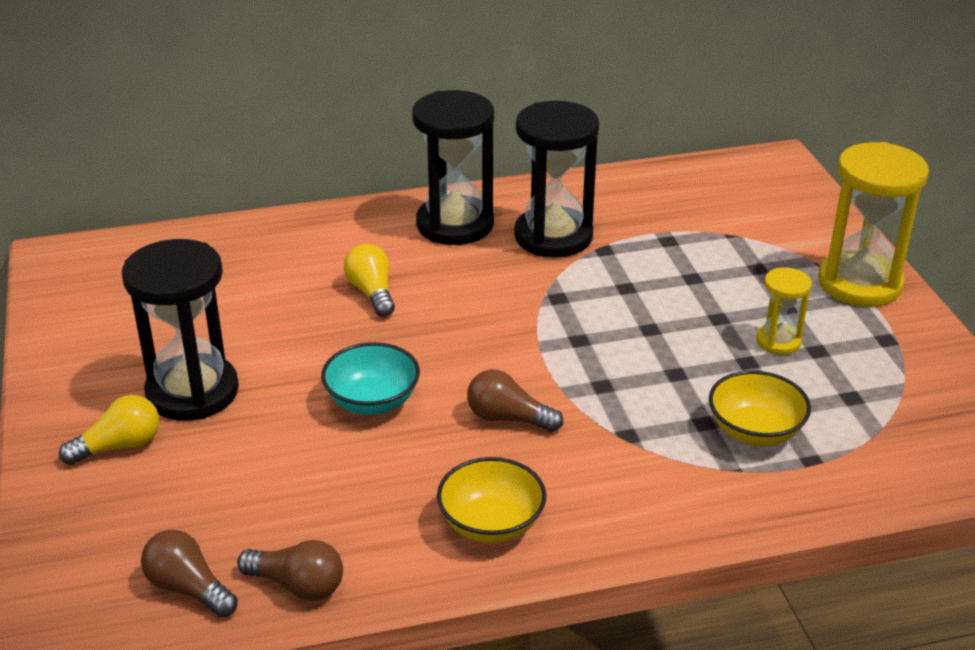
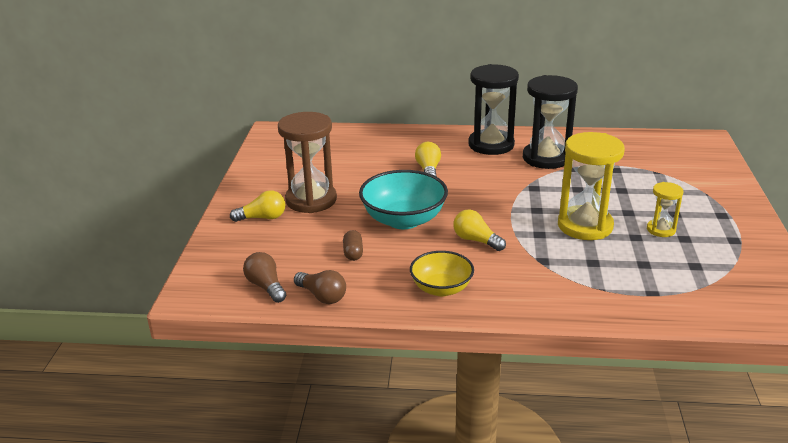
camera: 20 degrees right, 5 degrees down
(192, 392) = (311, 200): black hourglass -> brown hourglass
(314, 485) = (353, 253): none -> brown capsule
(372, 401) = (403, 220): turquoise bowl -> turquoise bowl, size x1.56
(508, 418) = (476, 240): brown light bulb -> yellow light bulb
(755, 431) = (623, 272): yellow bowl -> none
(859, 283) = (730, 208): yellow hourglass -> yellow hourglass (585, 226)

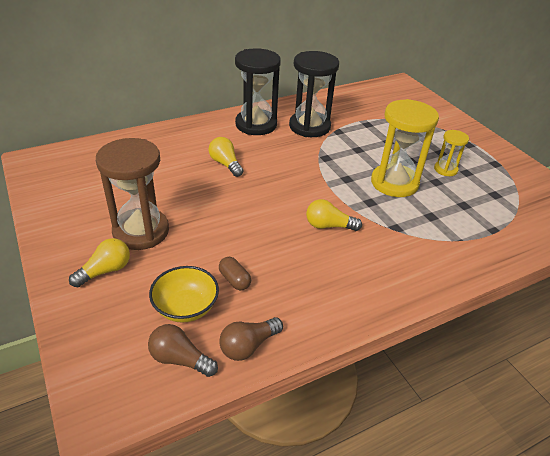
camera: 35 degrees left, 10 degrees up
(322, 296) = (248, 346): brown light bulb -> brown light bulb turned 135 degrees clockwise
(403, 220) = (249, 225): turquoise bowl -> none
(441, 288) = (346, 289): yellow bowl -> yellow bowl (186, 307)

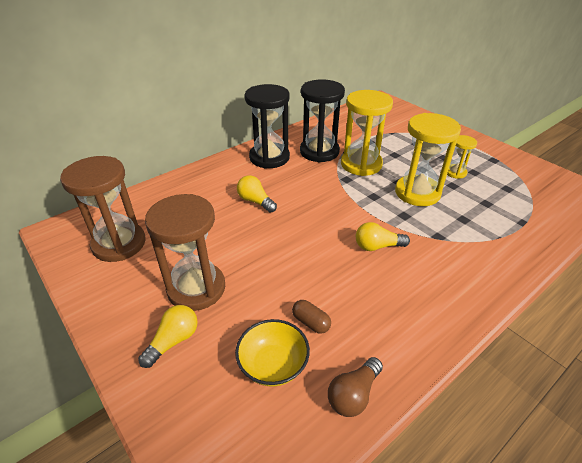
camera: 10 degrees left, 0 degrees up
(85, 181) = (119, 244): none -> brown hourglass
(180, 359) = (289, 428): brown light bulb -> none
(348, 146) = (361, 164): none -> yellow hourglass

